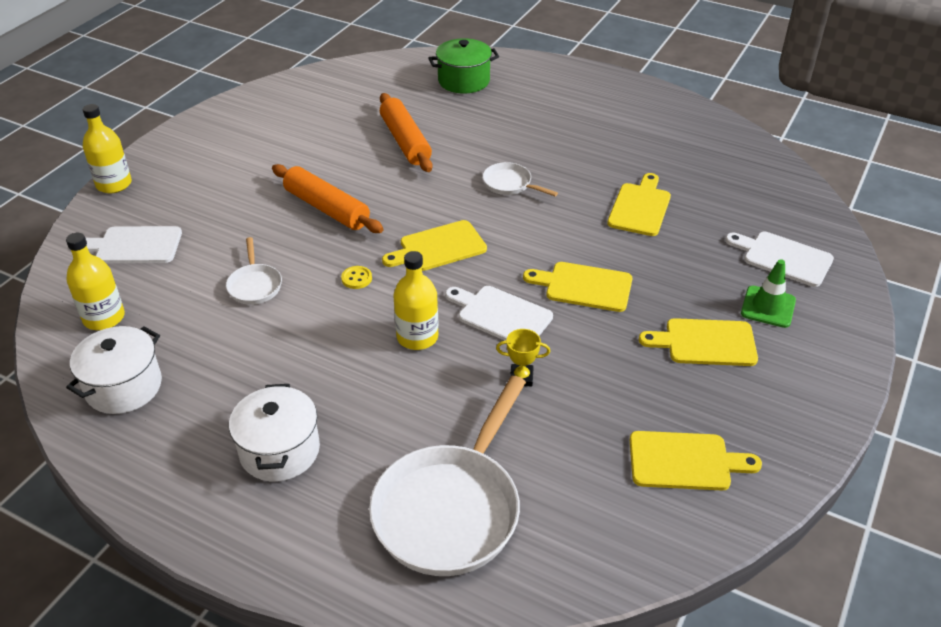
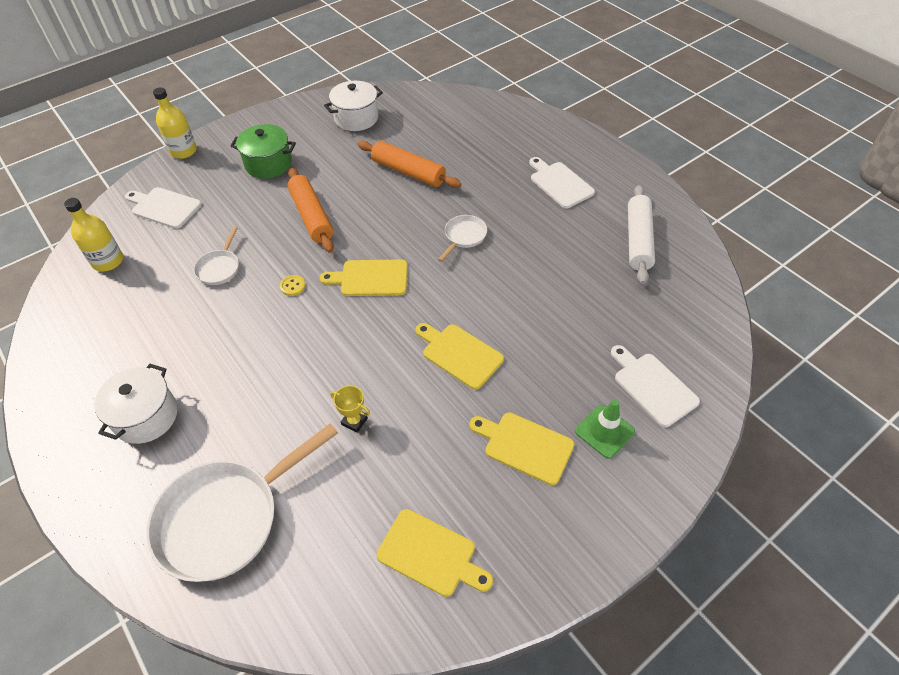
camera: 25 degrees right, 10 degrees up
(124, 387) = (84, 323): white pot -> white pot (356, 118)
(405, 141) = (408, 172): orange rolling pin -> orange rolling pin turned 60 degrees counterclockwise
(417, 337) = (302, 354): yellow bottle -> none
(464, 81) = (491, 127): green pot -> green pot (268, 164)
(501, 315) = (376, 358): white cutting board -> white cutting board (560, 183)
(510, 184) = (464, 237): white pan -> white pan turned 60 degrees clockwise
(640, 207) = (557, 293): yellow cutting board -> none
(682, 143) = (638, 240): none -> white rolling pin

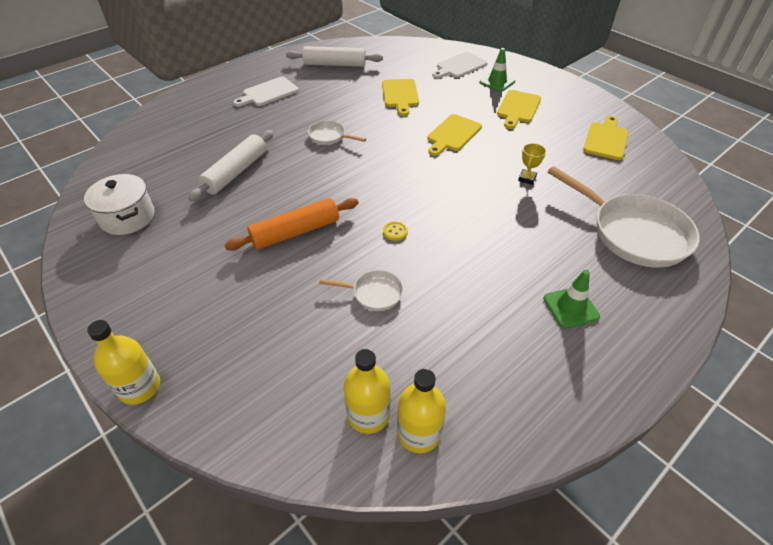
camera: 95 degrees left, 5 degrees down
(79, 288) = (419, 433): none -> yellow bottle
(146, 416) = (570, 307): white pot -> green traffic cone
(164, 207) = (265, 377): white cutting board -> none
(268, 164) = (196, 283): green pot -> none
(370, 278) = (381, 184): yellow cutting board -> yellow cutting board (400, 95)
(408, 172) = (236, 172): orange rolling pin -> white rolling pin

